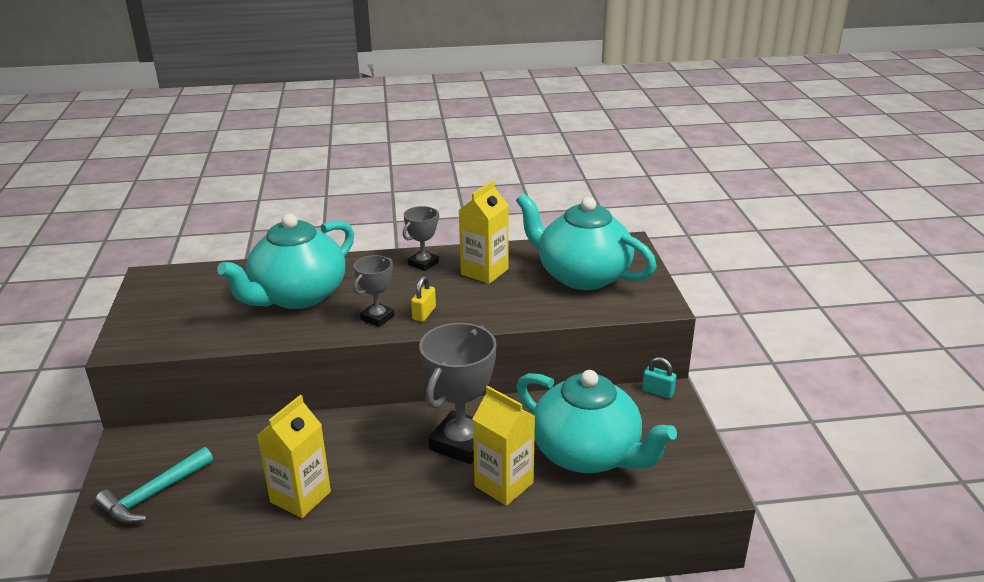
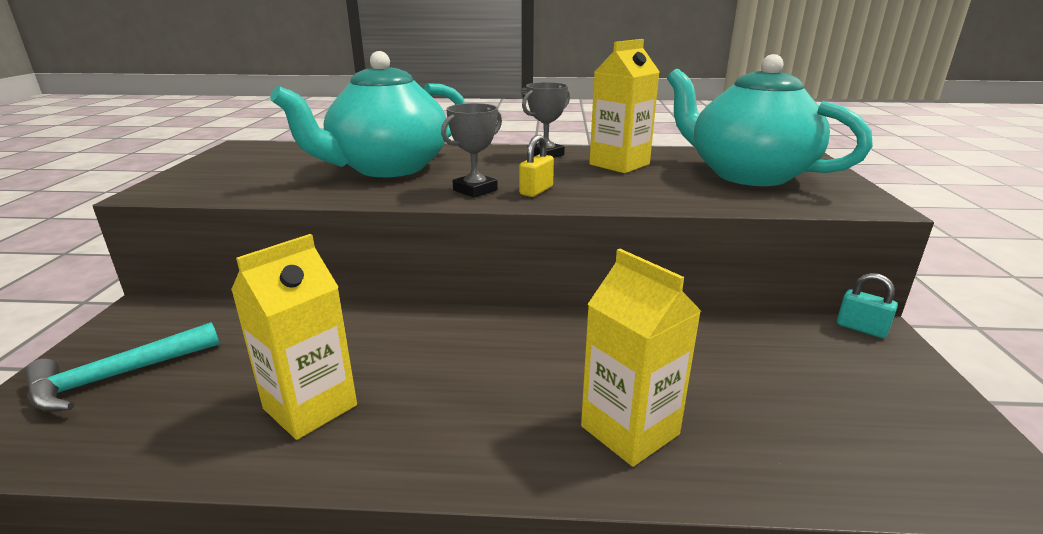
camera: 10 degrees right, 5 degrees down
(461, 443) = (567, 361): grey trophy -> none
(587, 454) = (768, 400): turquoise teapot -> none

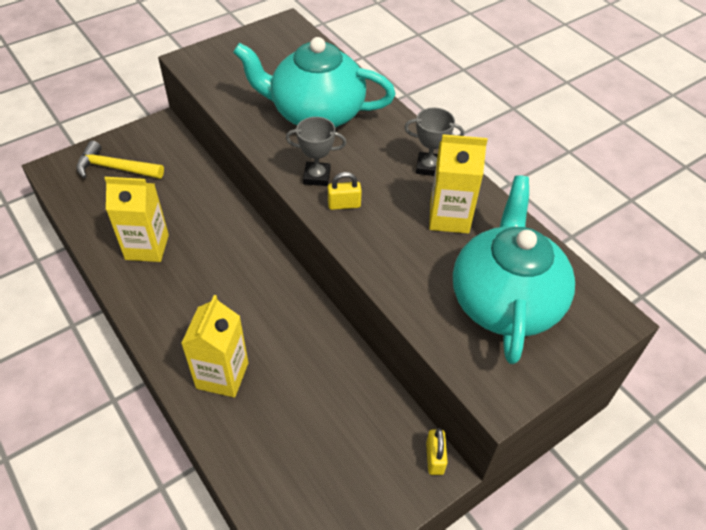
camera: 50 degrees right, 25 degrees up
(117, 376) = (115, 168): turquoise hammer -> yellow hammer
(861, 328) = (434, 458): turquoise padlock -> yellow padlock

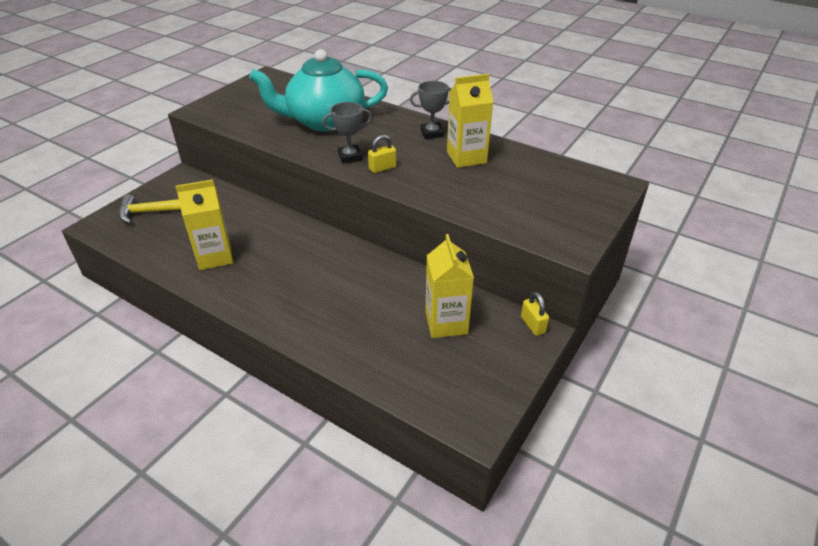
camera: 20 degrees left, 10 degrees down
(222, 375) = (332, 323): yellow carton -> yellow carton (446, 323)
(505, 300) = (538, 193): turquoise teapot -> none

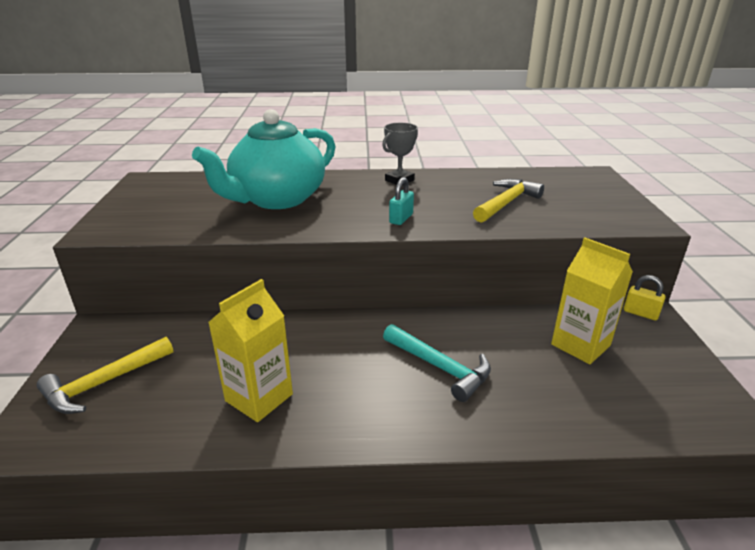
camera: 35 degrees left, 10 degrees down
(332, 289) = (440, 367): none -> turquoise hammer
(350, 157) = (354, 220): grey trophy -> none
(382, 168) = (401, 219): yellow padlock -> turquoise padlock
(466, 157) = (459, 189): yellow carton -> none
(482, 184) = (506, 203): none -> yellow hammer

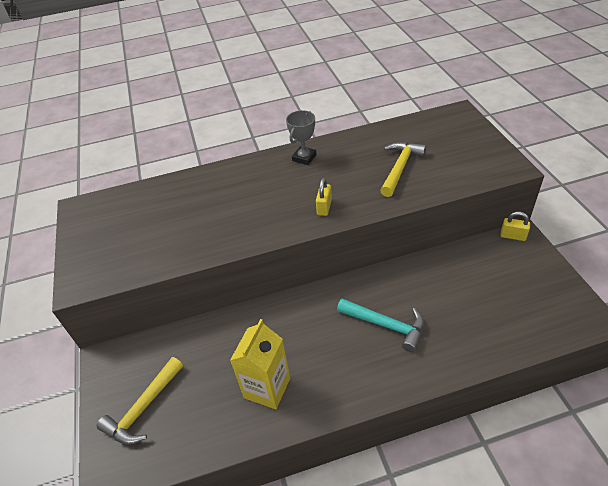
camera: 10 degrees left, 15 degrees up
(277, 199) = (212, 206): turquoise teapot -> none
(401, 219) = (324, 207): turquoise padlock -> yellow padlock
(580, 345) = (478, 278): yellow carton -> none

